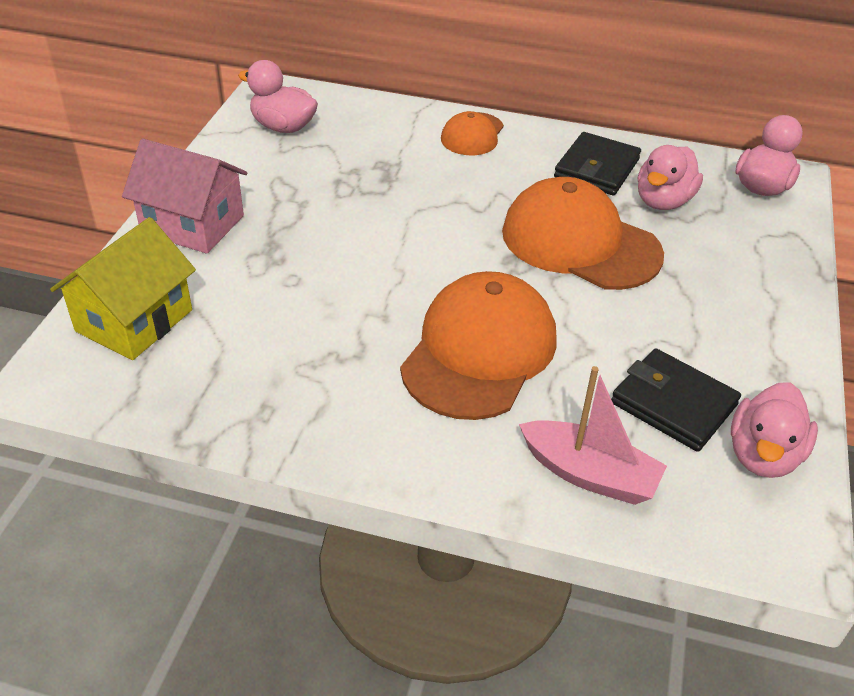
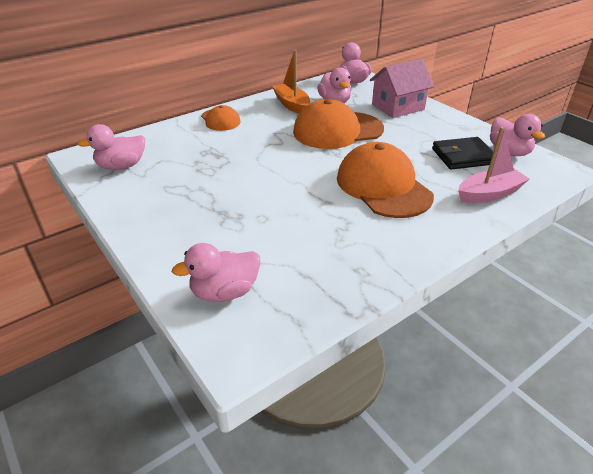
camera: 50 degrees left, 5 degrees down
(134, 320) = (225, 292): yellow house -> pink duck
(193, 224) = (163, 233): pink house -> pink house (398, 107)
(596, 168) = (292, 105): black wallet -> orange boat

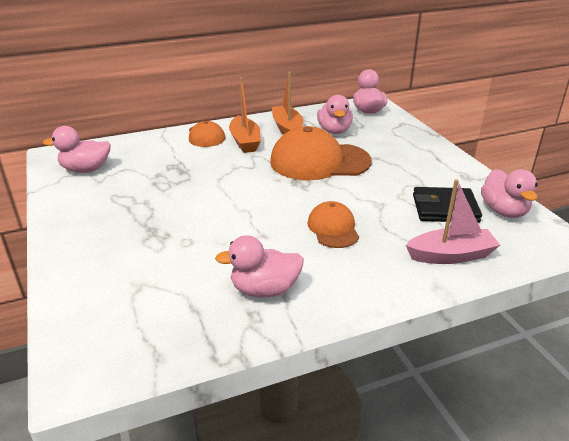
camera: 15 degrees right, 5 degrees down
(225, 292) = (105, 310): pink duck -> pink duck (264, 290)
(260, 121) = (245, 141): none -> orange boat
(383, 186) = (333, 228): orange cap -> orange cap, size x0.54
(398, 107) = (401, 144): pink house -> none

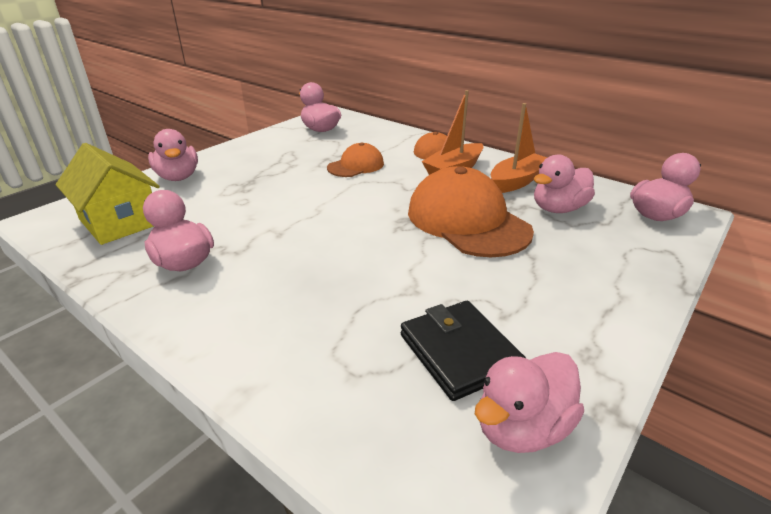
camera: 60 degrees right, 0 degrees up
(85, 269) = (178, 177): none -> pink duck
(148, 319) = (120, 222): none -> yellow house
(333, 228) = (325, 271): orange cap -> orange cap (356, 166)
(451, 255) = (332, 388): pink boat -> none

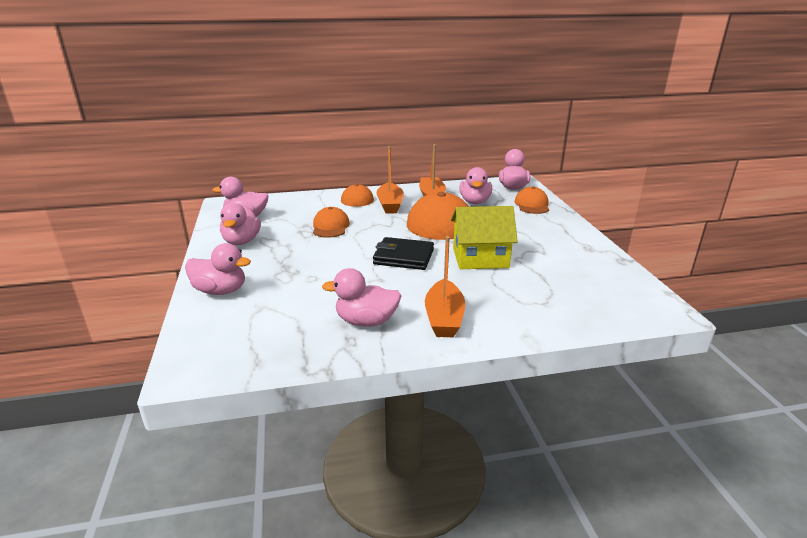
camera: 50 degrees left, 5 degrees down
(120, 222) = (259, 333): yellow house -> yellow house (480, 258)
(232, 307) = (444, 318): none -> orange boat
(459, 352) = (557, 272): black wallet -> black wallet (403, 257)
(521, 427) = (615, 279): pink duck -> pink duck (242, 241)
(635, 249) = (532, 205): none -> orange cap

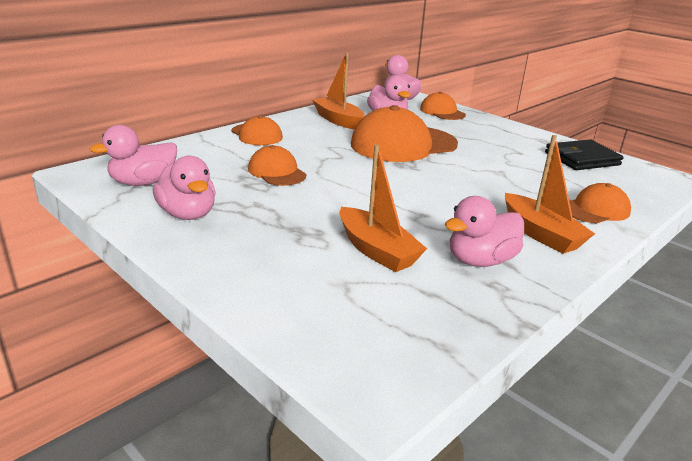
camera: 35 degrees left, 0 degrees up
(220, 291) = (259, 281): pink duck -> none
(390, 205) = (306, 136): orange boat -> orange boat (376, 251)
(403, 257) = (408, 185): black wallet -> black wallet (582, 159)
(480, 258) = (478, 169): yellow house -> none
(527, 314) = (595, 209): none -> orange cap

